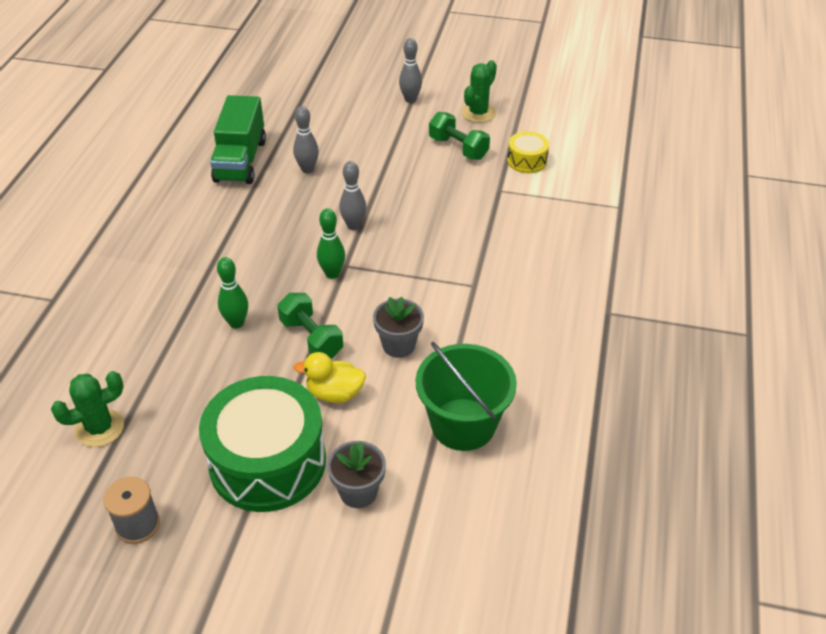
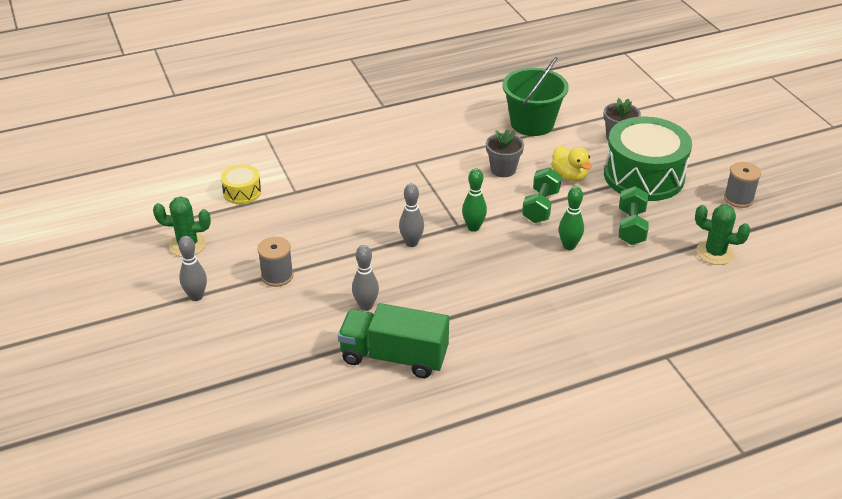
camera: 125 degrees left, 5 degrees down
(240, 160) = (394, 357): green truck -> green truck turned 135 degrees counterclockwise
(392, 141) = (277, 276): none -> grey spool
(458, 148) = (255, 234): green dumbbell -> green dumbbell (631, 227)

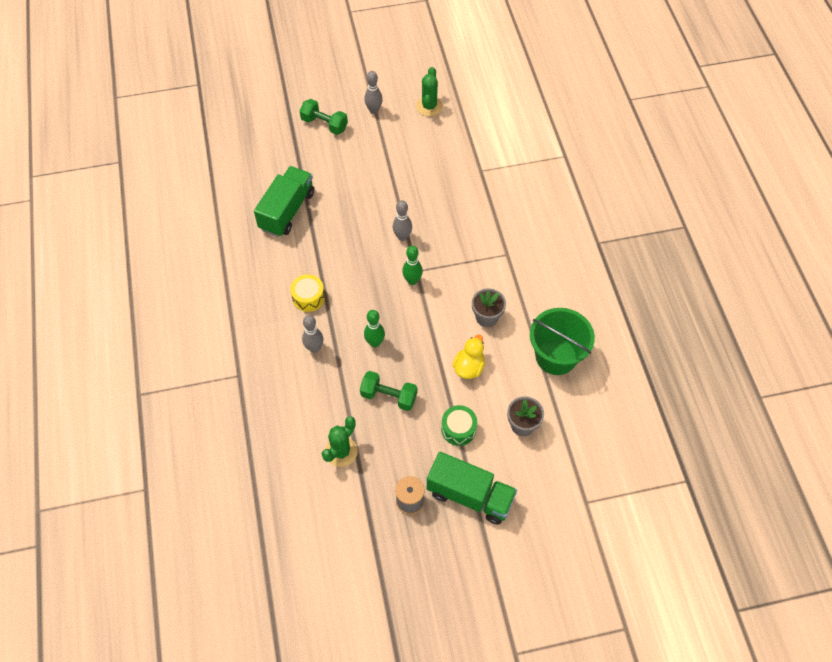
camera: 100 degrees right, 20 degrees up
(242, 192) = (485, 138): yellow drum -> yellow drum (308, 297)
(277, 276) = (384, 154): grey spool -> none
(366, 306) = (340, 201): grey bowling pin -> grey bowling pin (314, 348)
(540, 206) = (430, 334): green dumbbell -> green dumbbell (324, 124)
(569, 176) = (469, 367): yellow duck -> yellow duck turned 135 degrees clockwise
(644, 176) = (458, 429): green drum -> green drum, size x0.46
(709, 162) = (470, 495): none -> green truck

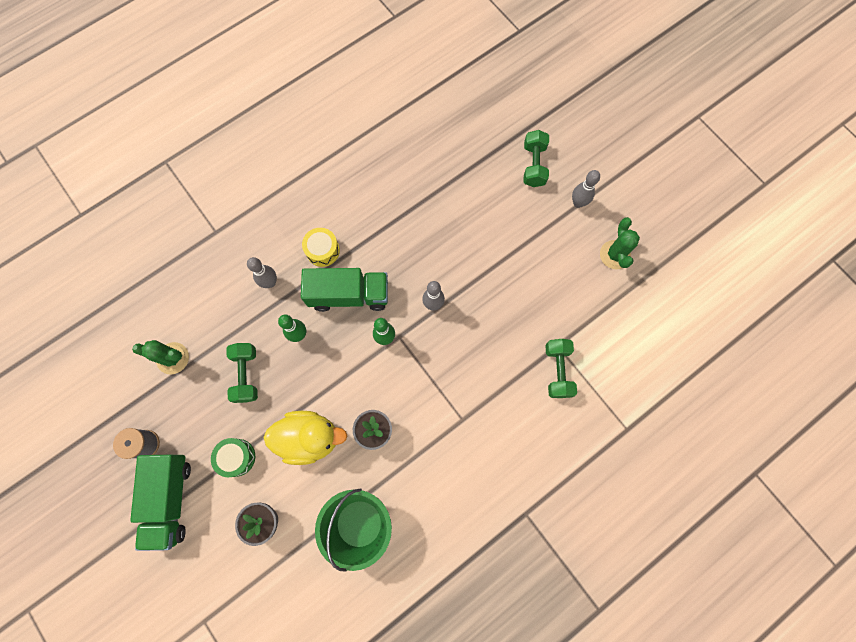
camera: 65 degrees right, 15 degrees up
(287, 211) = (411, 183): green truck -> green truck (349, 295)
(429, 106) = (615, 255): green cactus -> green cactus turned 75 degrees counterclockwise
(469, 367) = (309, 438): yellow duck -> yellow duck, size x1.57
(500, 178) = (557, 370): none -> green dumbbell

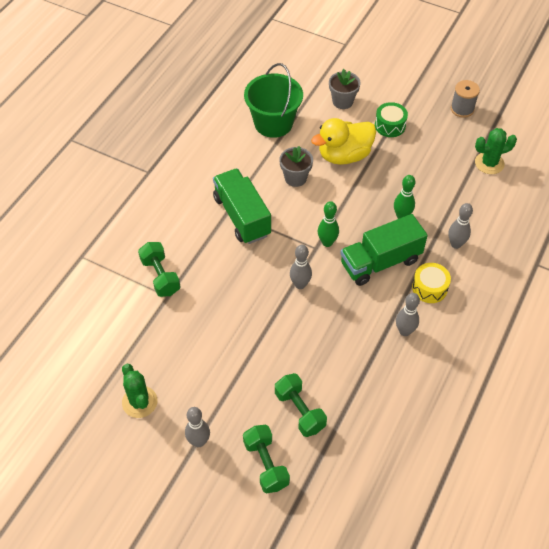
camera: 155 degrees right, 20 degrees down
(170, 499) = (418, 88): green truck -> green truck (242, 216)
(246, 375) = (423, 174): green dumbbell -> green dumbbell (299, 411)
(369, 221) = (404, 331): none -> grey bowling pin

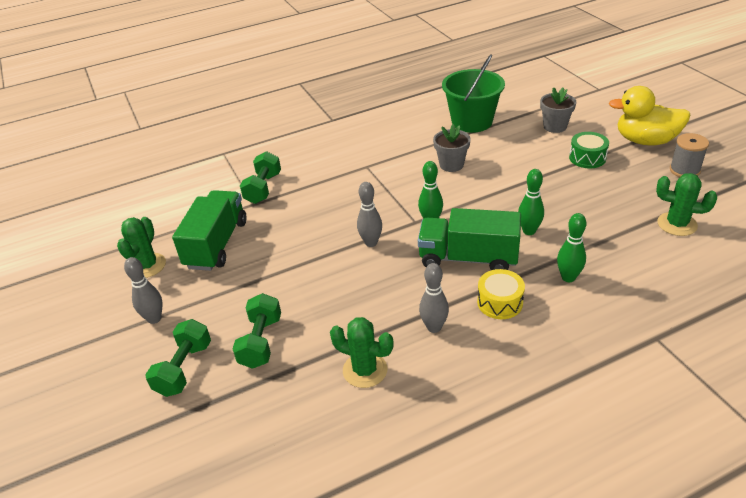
camera: 40 degrees right, 15 degrees down
(242, 216) = (374, 174): green truck -> green truck (217, 244)
(344, 155) = (516, 164): yellow duck -> yellow duck (645, 141)
(389, 389) = (365, 370): none -> green cactus
(456, 244) = (568, 277): grey bowling pin -> green bowling pin

